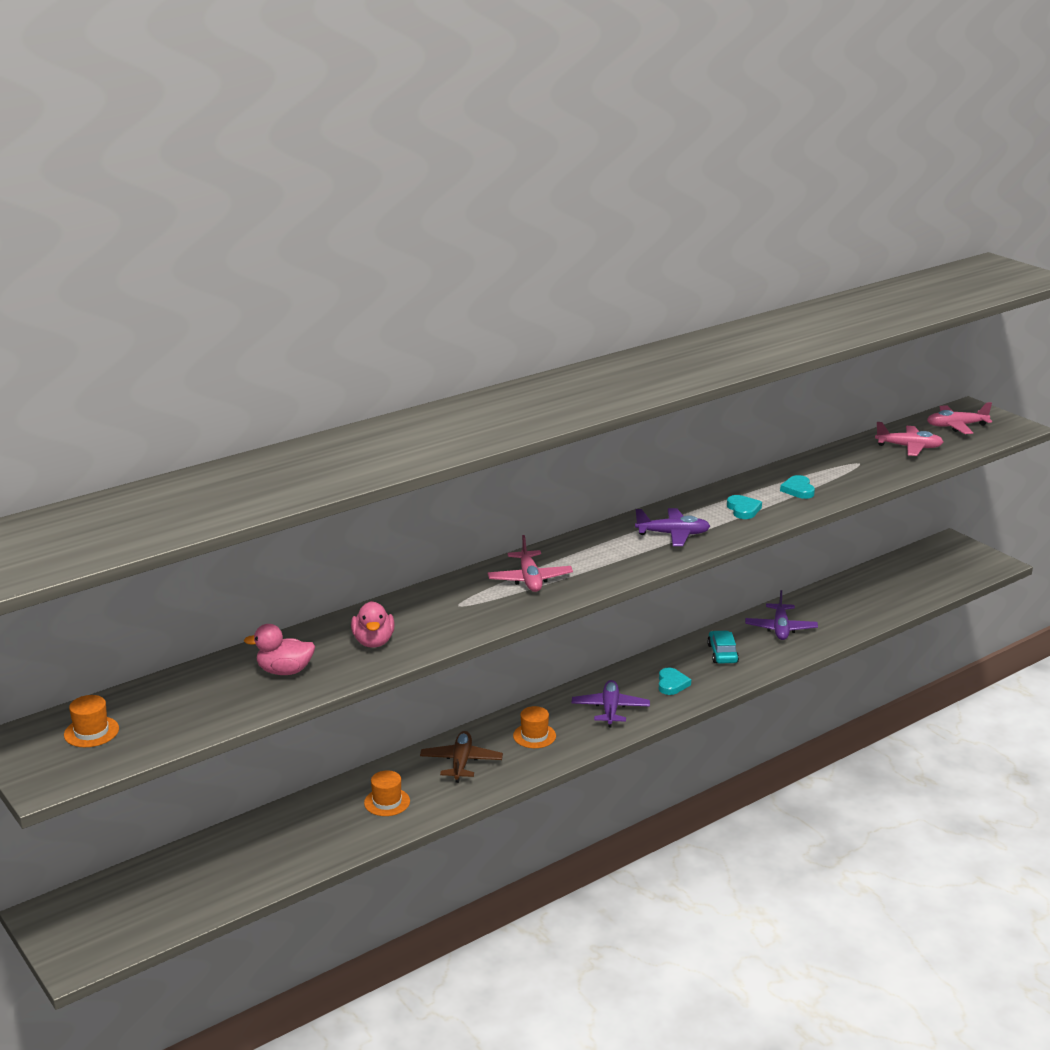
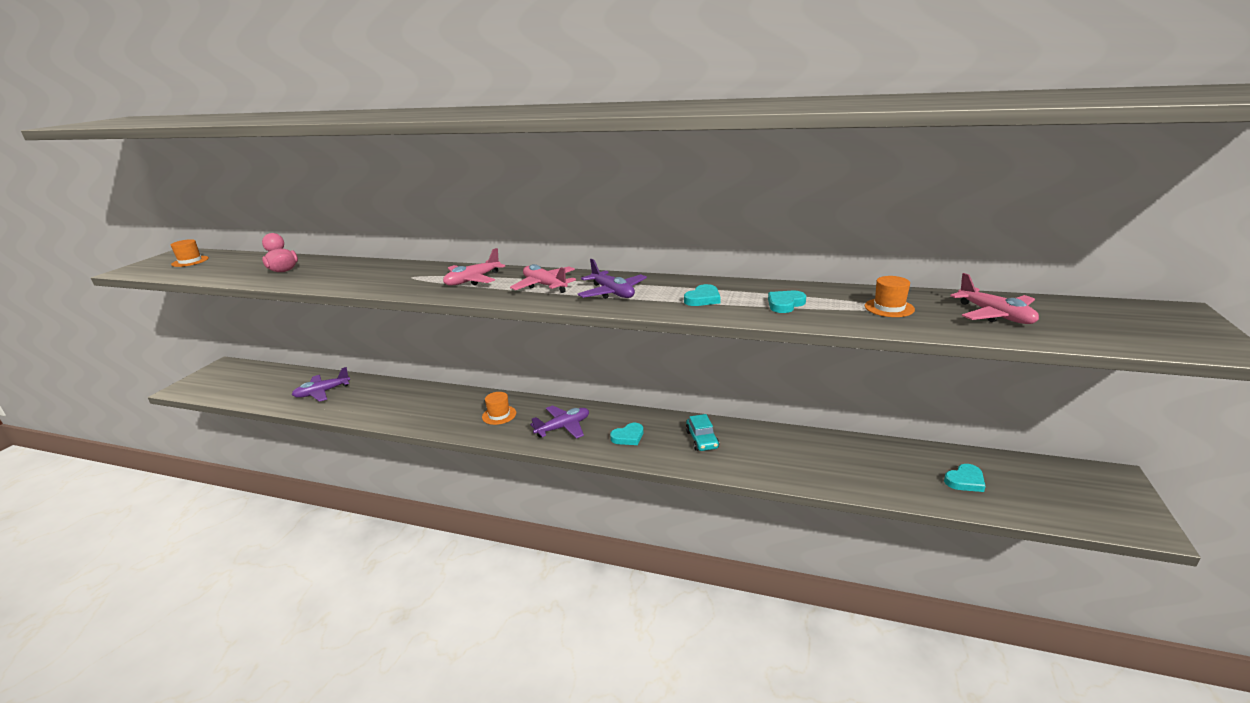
camera: 55 degrees right, 0 degrees up
(373, 642) = (338, 275): pink duck -> none
(387, 802) = (379, 401): orange hat -> orange hat (889, 308)
(461, 762) = (443, 405): brown plane -> none
(722, 653) = (702, 439): turquoise car -> turquoise car turned 120 degrees clockwise
(780, 628) = (781, 449): purple plane -> purple plane (322, 392)
(898, 586) = (965, 481): none -> turquoise heart
(956, 426) = (1112, 319): pink plane -> pink plane (545, 285)

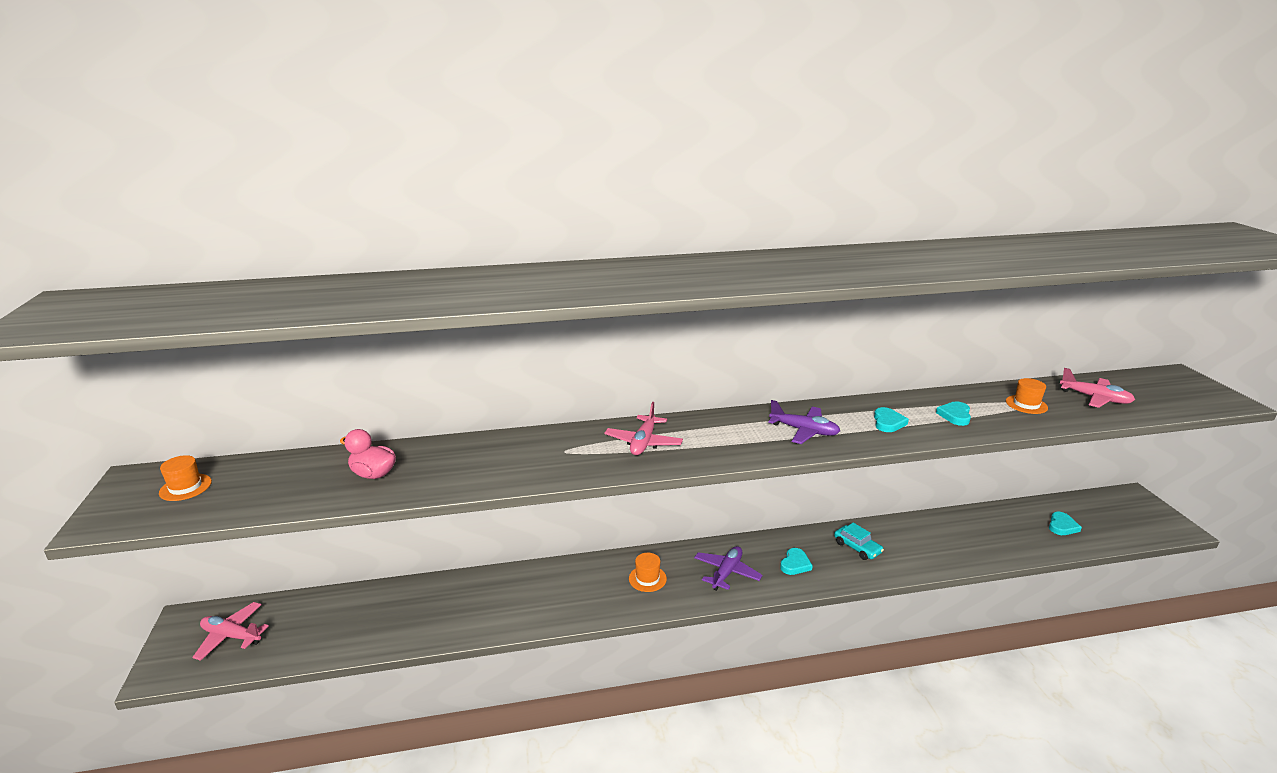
camera: 30 degrees left, 0 degrees up
(322, 392) = (397, 614): purple plane -> none
(545, 285) = (728, 435): pink plane -> pink plane (231, 636)

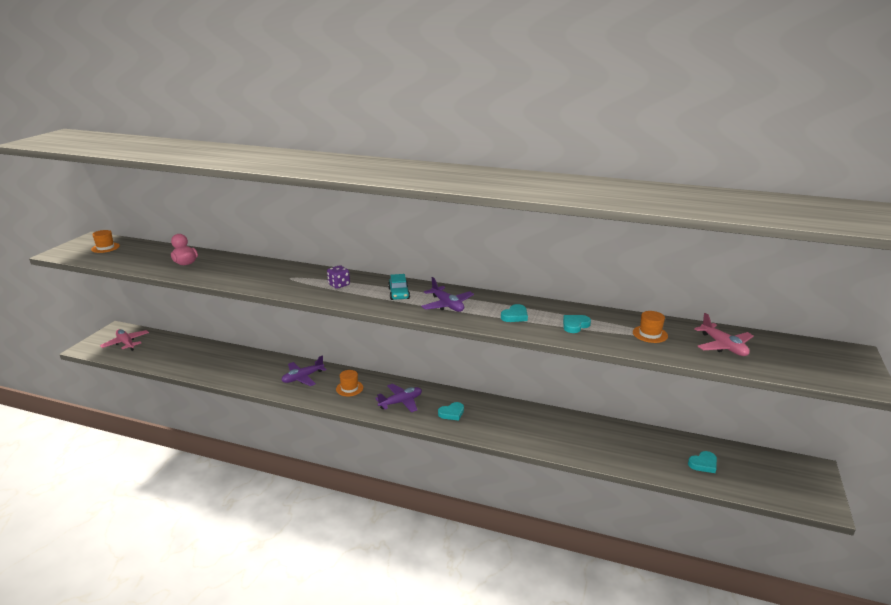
camera: 30 degrees right, 0 degrees up
(572, 587) = (303, 377): none -> purple plane
(643, 442) = (339, 285): pink plane -> purple dice
(857, 547) = (509, 419): turquoise car -> turquoise car (399, 293)

